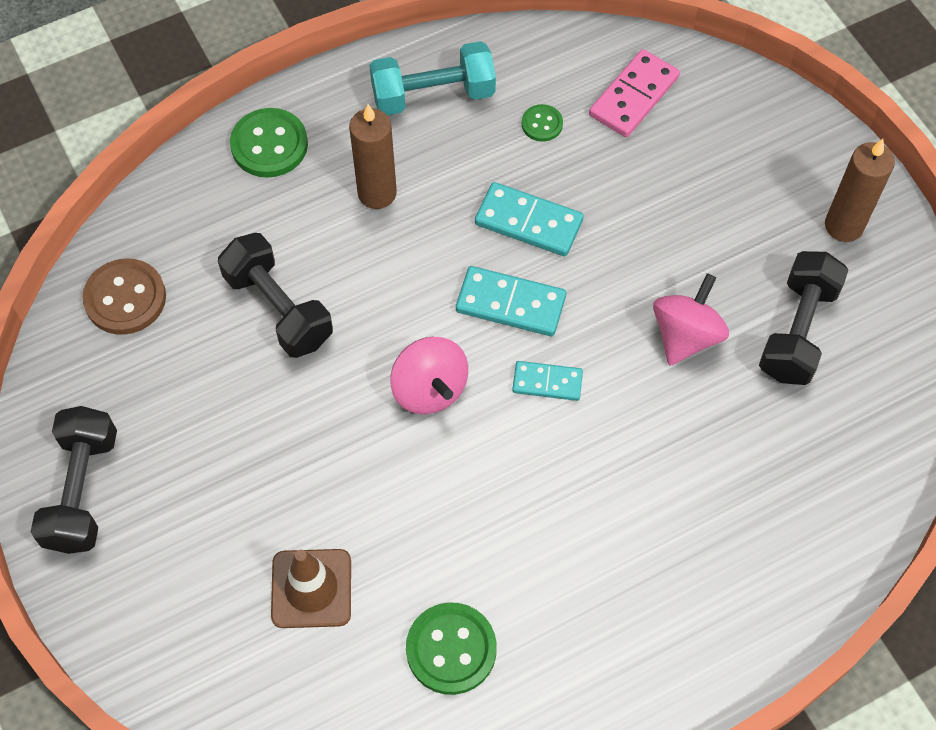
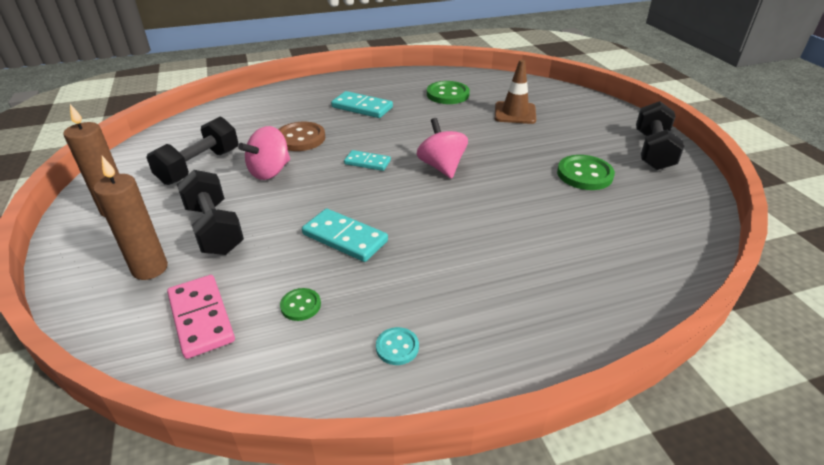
camera: 170 degrees left, 25 degrees down
(125, 298) = (665, 229): brown button -> brown button (300, 138)
(269, 145) = (567, 322): green button -> green button (584, 174)
(278, 308) = (544, 212): black dumbbell -> black dumbbell (214, 229)
(377, 193) = (465, 271): brown candle -> brown candle (150, 269)
(433, 95) = (397, 347): turquoise dumbbell -> turquoise button
(510, 303) = (376, 197): turquoise domino -> turquoise domino (362, 107)
(634, 96) = (201, 318): pink domino -> pink domino turned 75 degrees counterclockwise

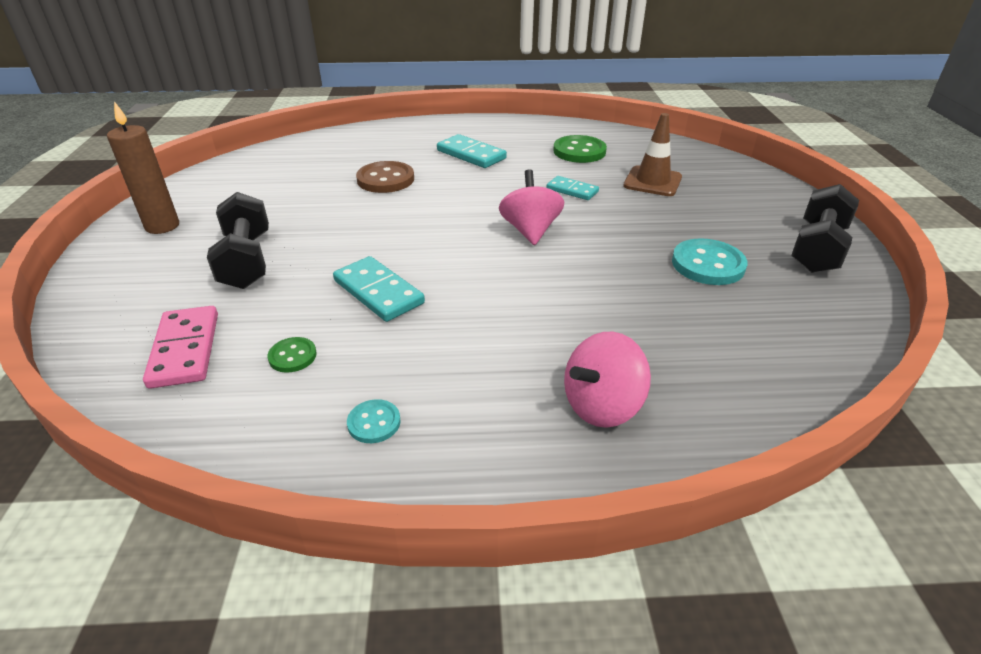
camera: 15 degrees right, 0 degrees up
(150, 269) = (162, 290): brown candle -> none
(199, 166) = (265, 195): black dumbbell -> none
(270, 172) = (334, 210): pink spinning top -> pink spinning top (601, 406)
(367, 162) = (446, 214): turquoise domino -> turquoise domino (572, 190)
(584, 174) = (708, 264): green button -> turquoise button

